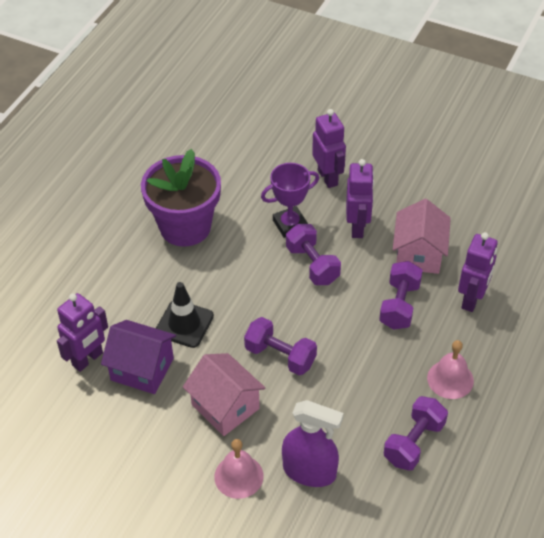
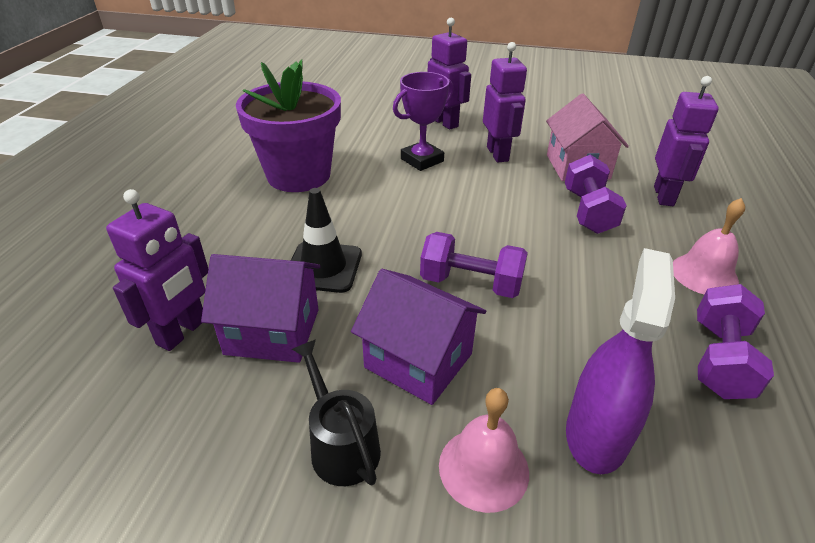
camera: 15 degrees left, 10 degrees down
(167, 448) = (341, 445): none -> black watering can
(225, 406) = (418, 360): pink house -> purple house
(309, 471) = (596, 434): purple spray bottle -> purple spray bottle turned 75 degrees counterclockwise
(312, 265) = (465, 189): purple dumbbell -> none

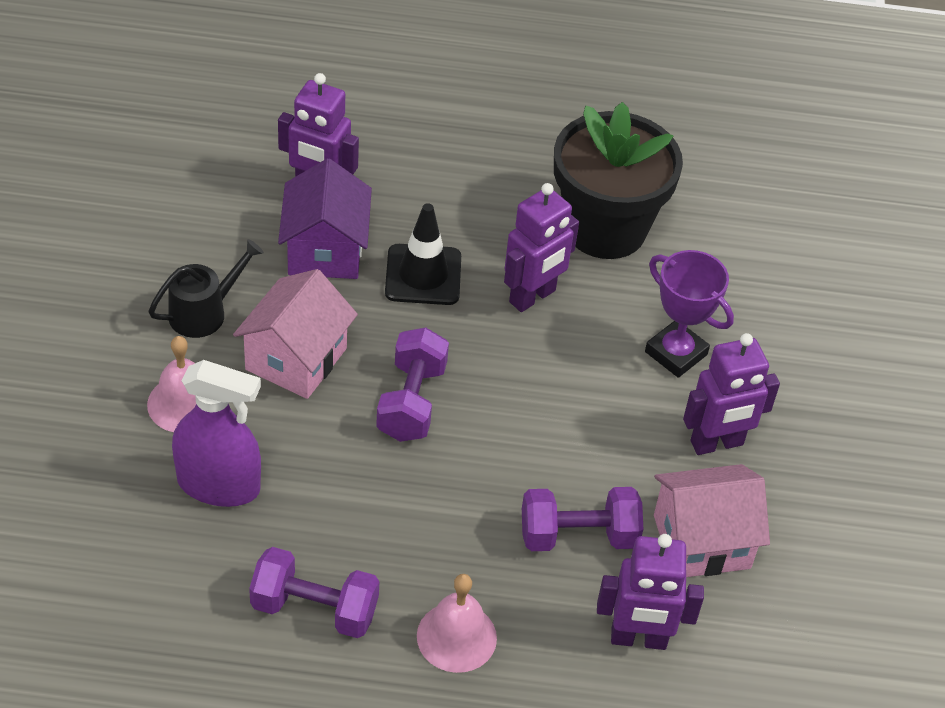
camera: 80 degrees right, 10 degrees up
(298, 175) = (605, 228): purple flower pot -> black flower pot
(418, 360) = (296, 359): purple house -> pink house
(445, 122) = (805, 380): purple robot -> purple robot (533, 297)

